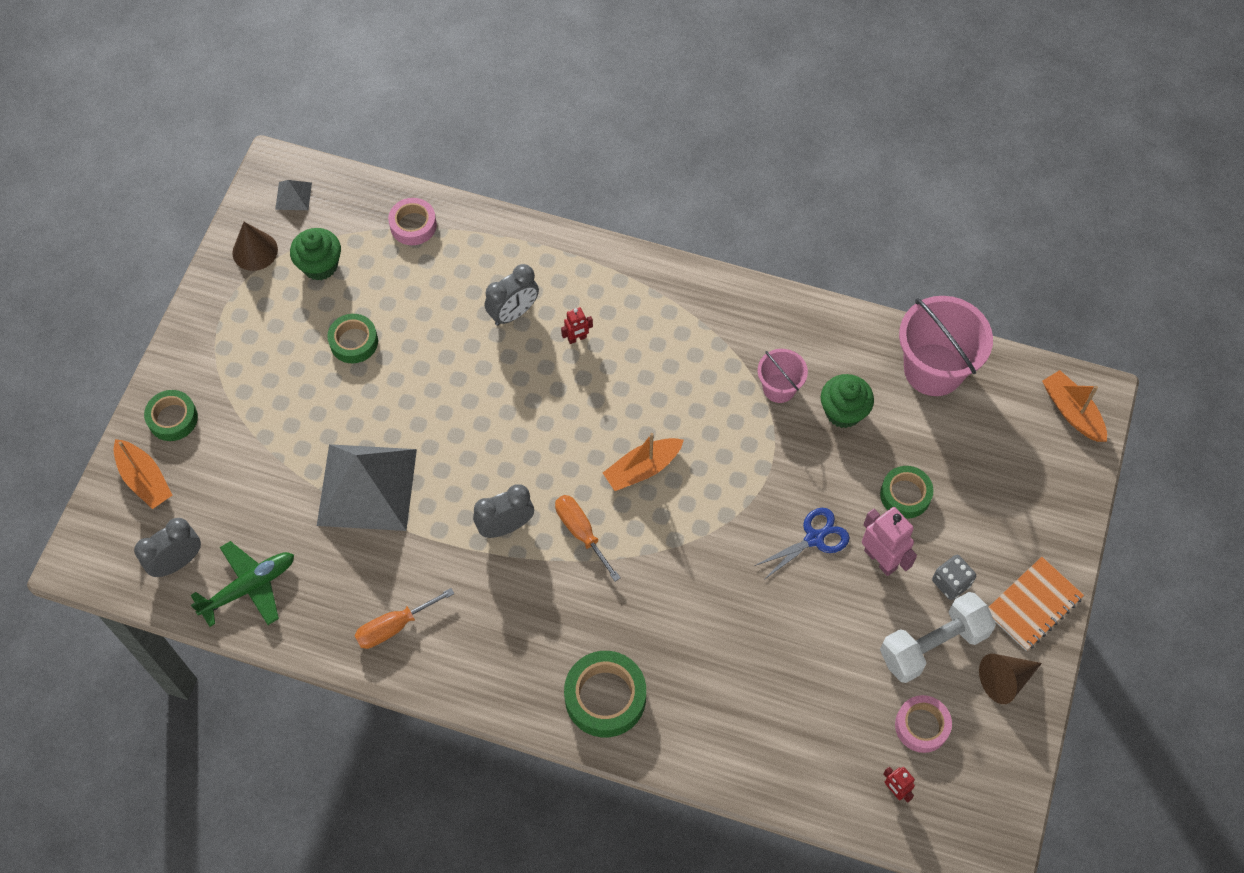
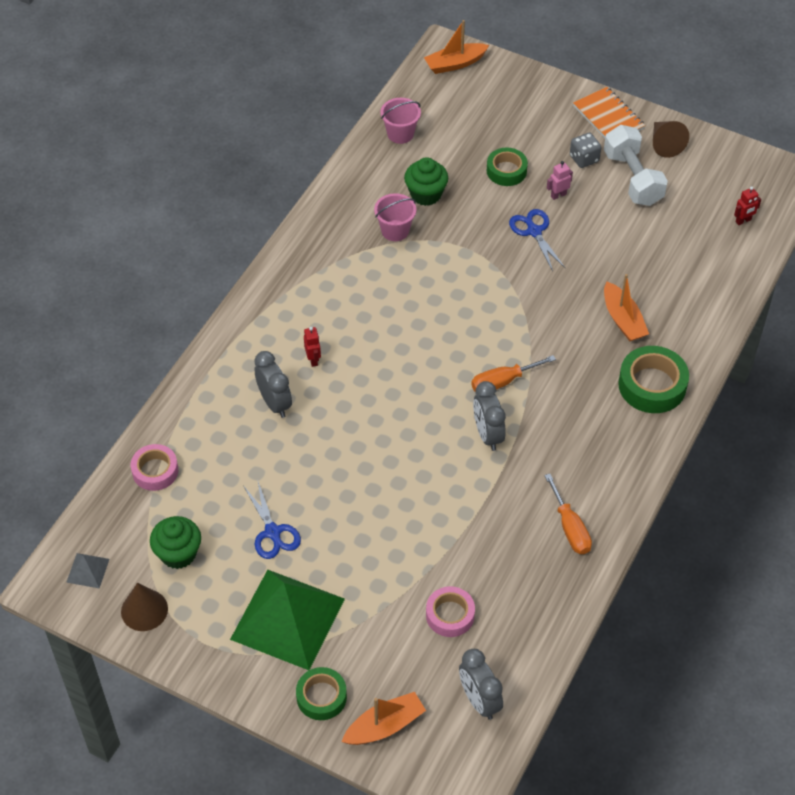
camera: 80 degrees left, 10 degrees down
(249, 587) = (515, 641): green plane -> none
(256, 373) = (287, 618): none -> green pyramid
(354, 342) = (273, 532): green tape -> blue scissors
(367, 486) = (429, 536): grey pyramid -> none
(642, 469) = (451, 331): orange boat -> orange boat (623, 319)
(880, 559) = (558, 195): pink robot -> pink robot, size x0.55
(921, 726) = (695, 196): pink tape -> pink tape (450, 615)
(933, 369) = (400, 134): pink bucket -> pink bucket, size x0.54

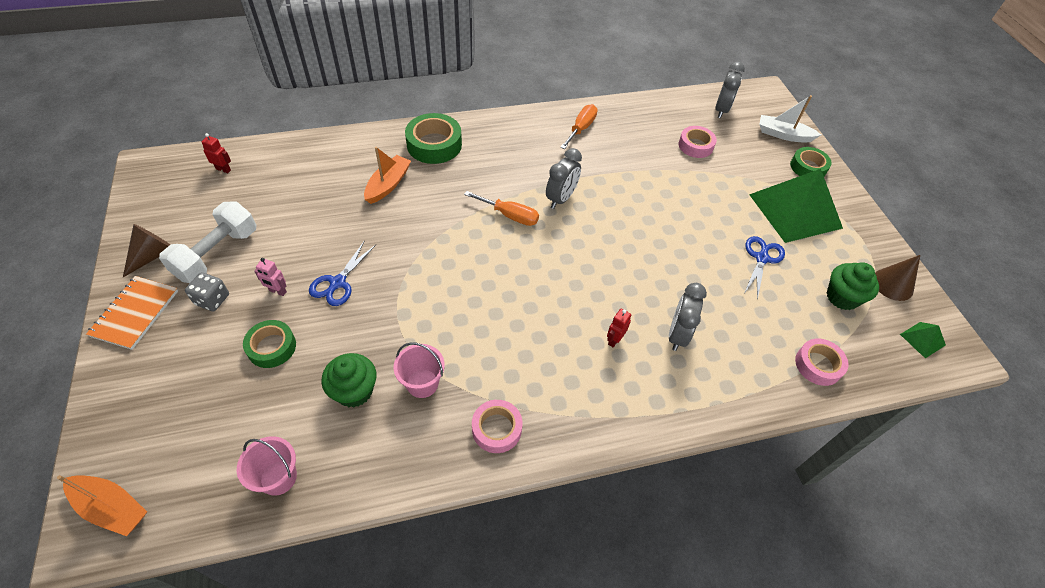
camera: 135 degrees left, 0 degrees up
(88, 570) = (922, 339): grey pyramid -> green pyramid
(320, 247) = (496, 429): none -> pink tape
(384, 726) = (783, 135): orange boat -> white boat

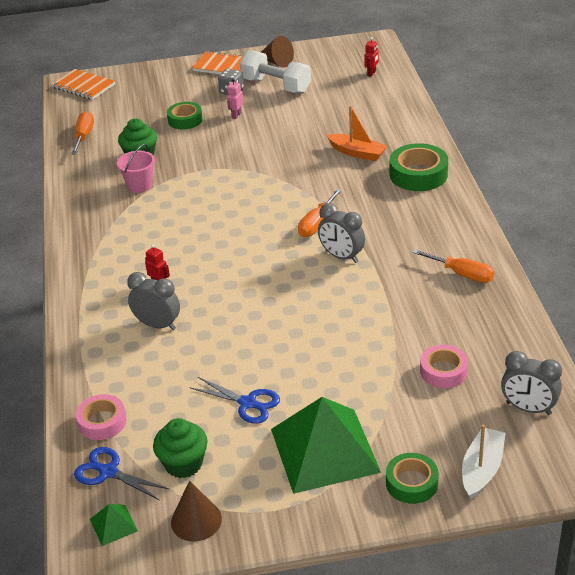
camera: 100 degrees right, 15 degrees down
(111, 507) = (83, 86): orange boat -> orange notebook
(278, 477) = (84, 136): pink bucket -> orange screwdriver
(337, 283) = (241, 139): blue scissors -> blue scissors (108, 472)
(496, 429) = (92, 221): pink tape -> none

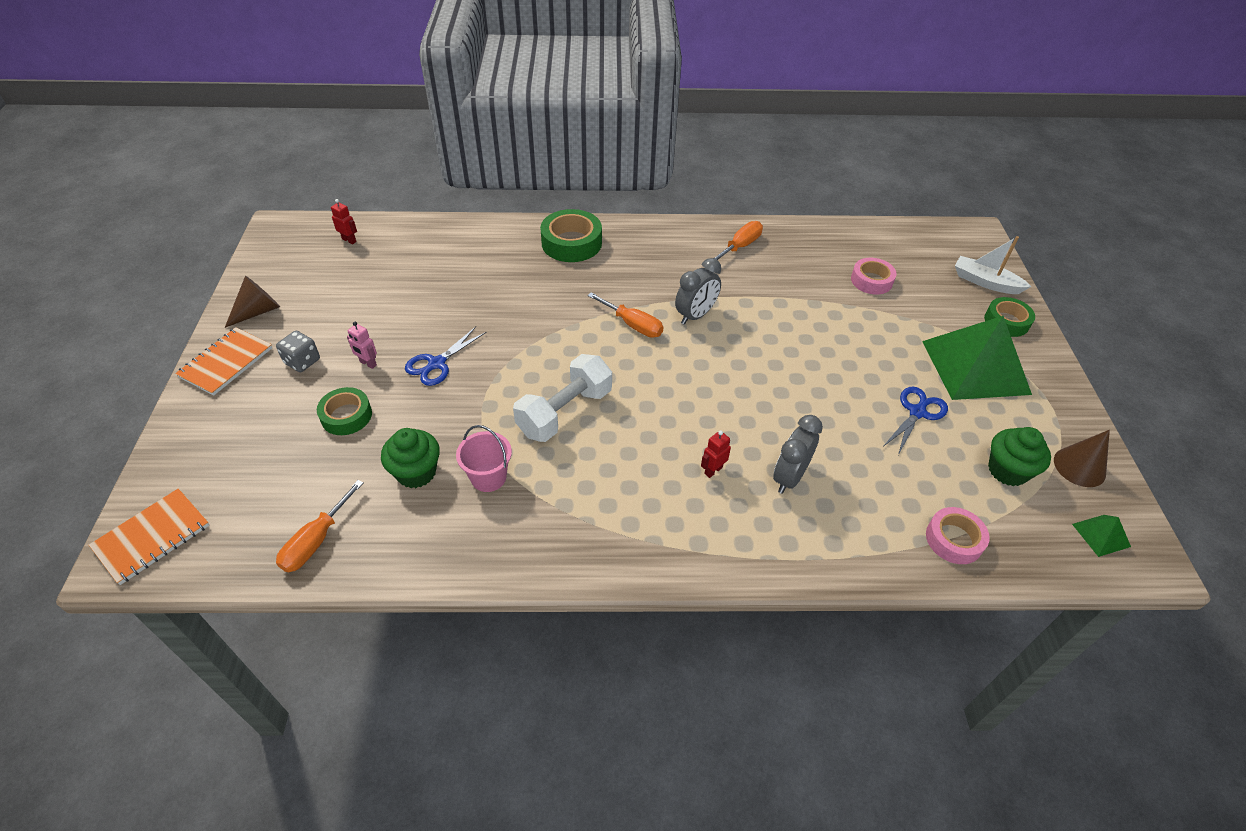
camera: 85 degrees left, 10 degrees up
(84, 136) = (316, 541): orange screwdriver -> orange screwdriver turned 75 degrees counterclockwise
(108, 472) = (1029, 537): blue scissors -> blue scissors (436, 364)
(276, 86) = (319, 319): white dumbbell -> white dumbbell (565, 412)
(357, 153) = (511, 276): orange boat -> none
(528, 408) = (915, 246): grey clock -> none

